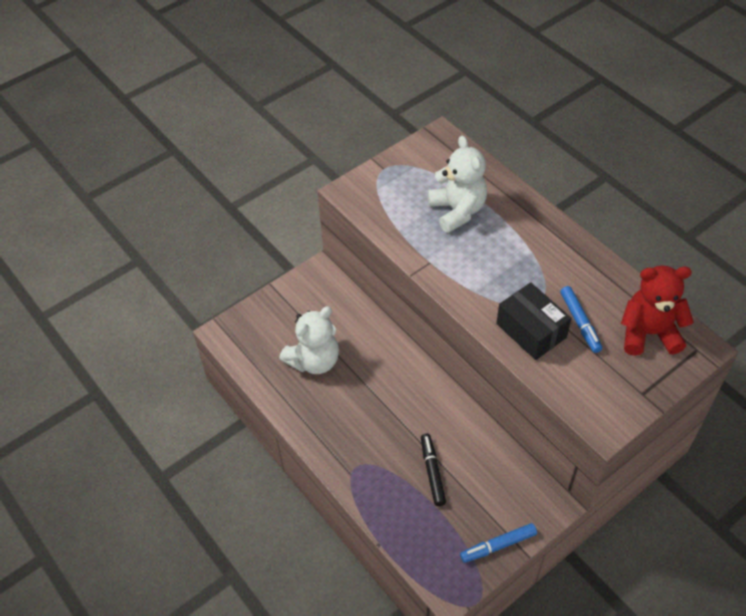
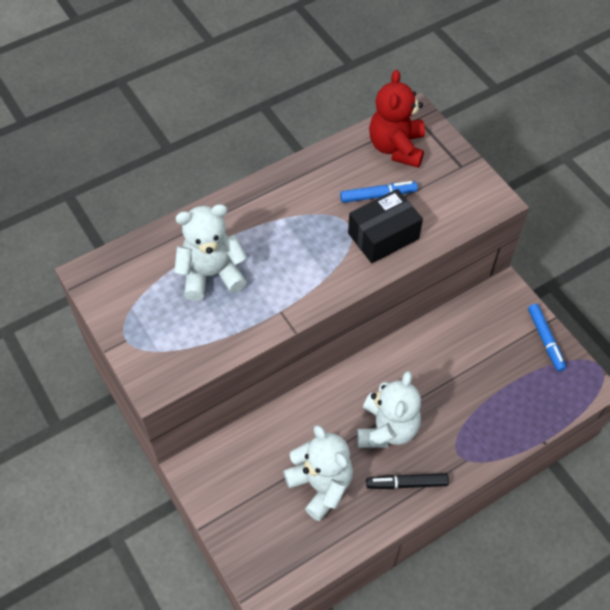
camera: 85 degrees left, 5 degrees up
(374, 406) = (387, 429): none -> white teddy bear
(432, 472) = (468, 384): black marker -> black marker (407, 484)

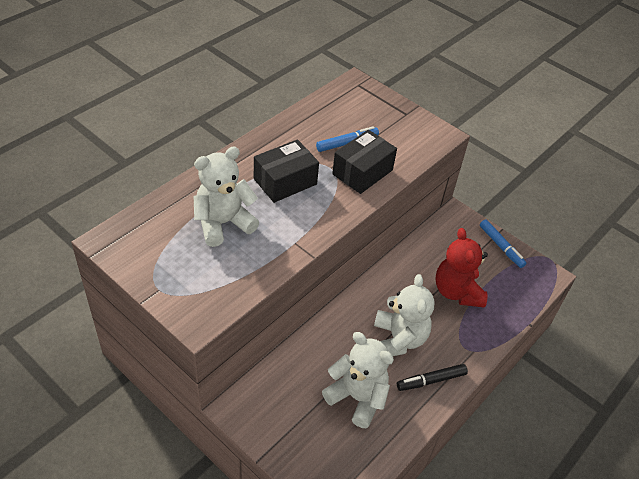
camera: 20 degrees left, 10 degrees down
(293, 234) = (285, 181): none -> black box
(396, 147) = (349, 107): red teddy bear -> red teddy bear (457, 292)

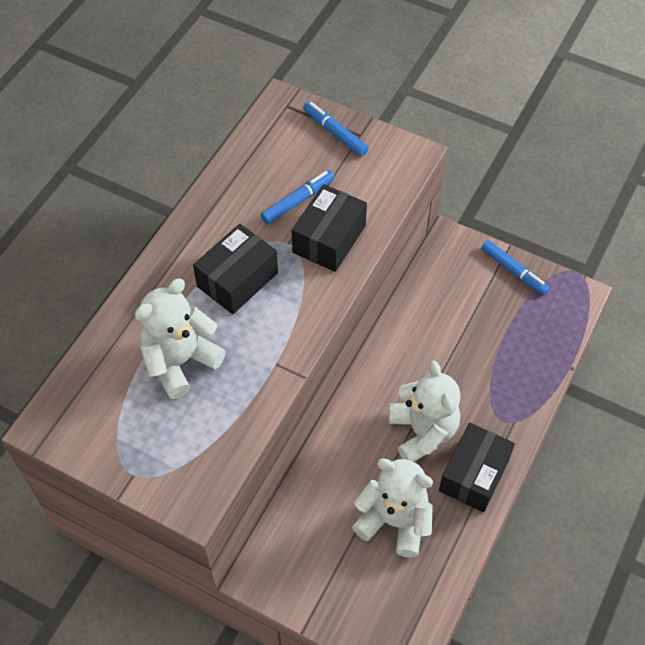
camera: 10 degrees left, 10 degrees up
(388, 108) = (335, 133): none -> blue marker
(431, 381) = (474, 475): black marker -> black box
(457, 292) = (476, 348): red teddy bear -> none

